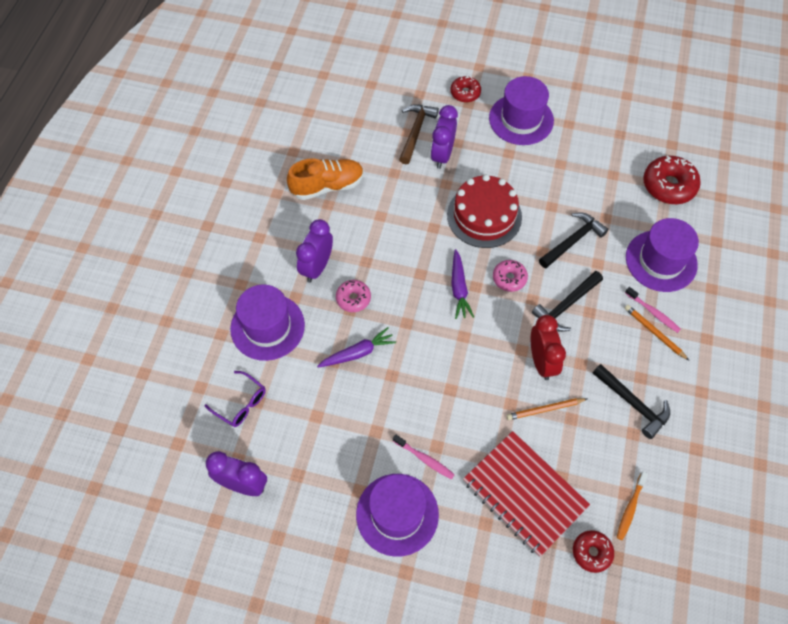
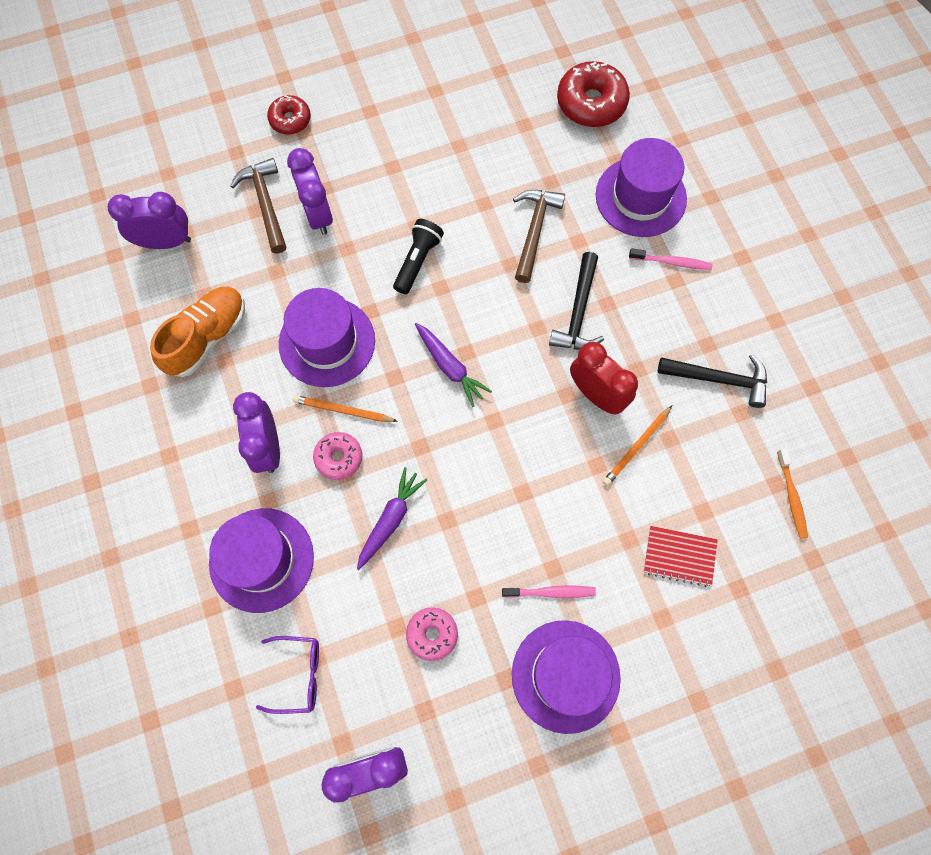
camera: 35 degrees left, 10 degrees up
(342, 121) = (166, 242): none -> purple clock
(484, 216) = (417, 261): red cake -> black flashlight
(509, 278) = (497, 319): pink donut -> pink donut (432, 634)
(521, 119) = (378, 116): purple hat -> purple hat (327, 342)
(524, 494) = (679, 556): red notebook -> red notebook, size x0.51
(572, 241) = (534, 231): black hammer -> brown hammer
(591, 552) = (787, 572): red donut -> none
(654, 333) = (688, 284): orange pencil -> orange pencil (343, 410)

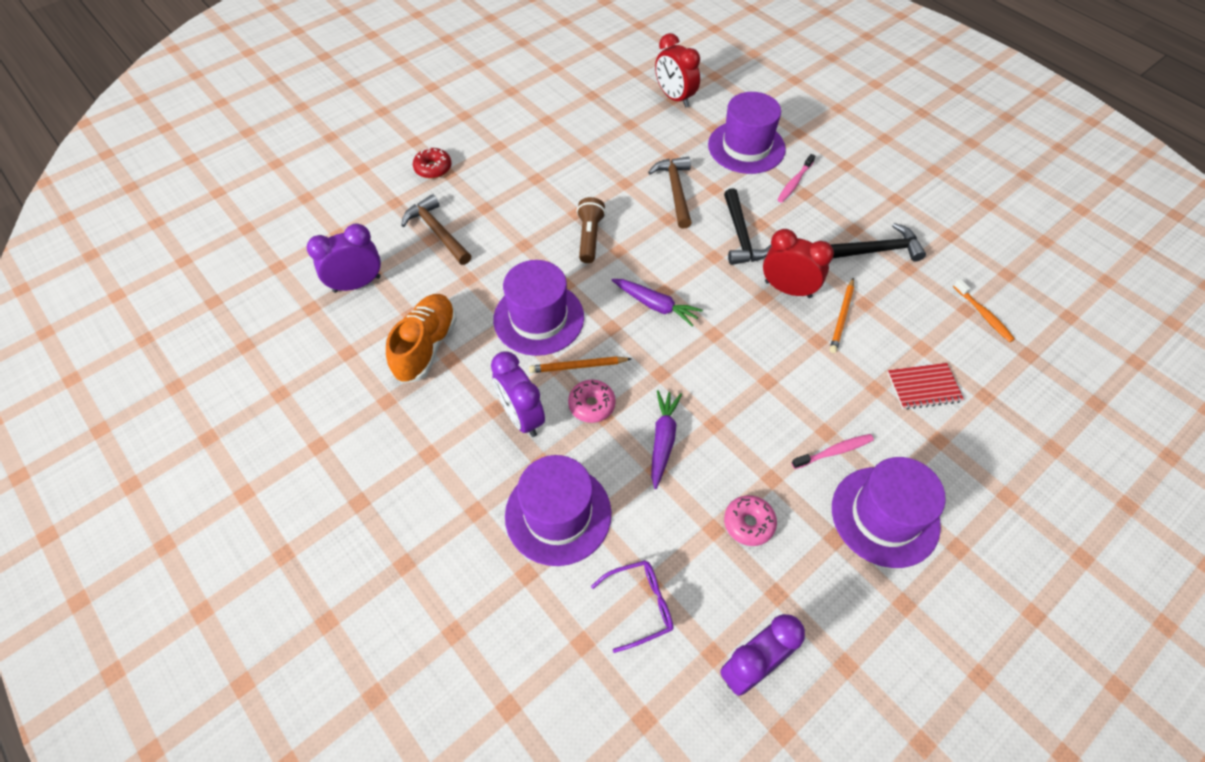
camera: 20 degrees left, 15 degrees down
(317, 215) = (487, 228): purple clock -> none
(417, 261) = (589, 237): black flashlight -> brown flashlight
(591, 103) = (674, 98): red donut -> red clock
(671, 262) = (794, 182): pink toothbrush -> pink toothbrush turned 135 degrees clockwise

